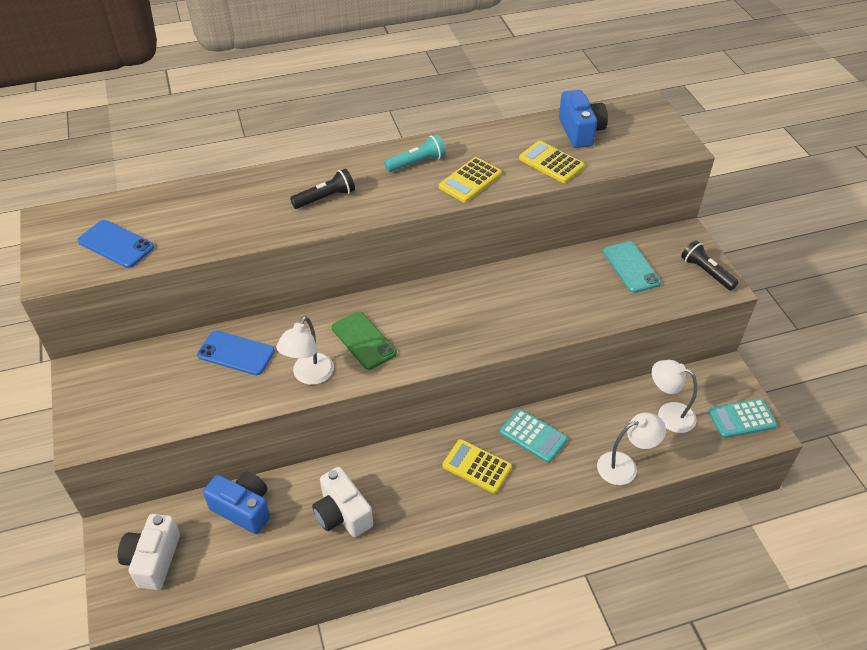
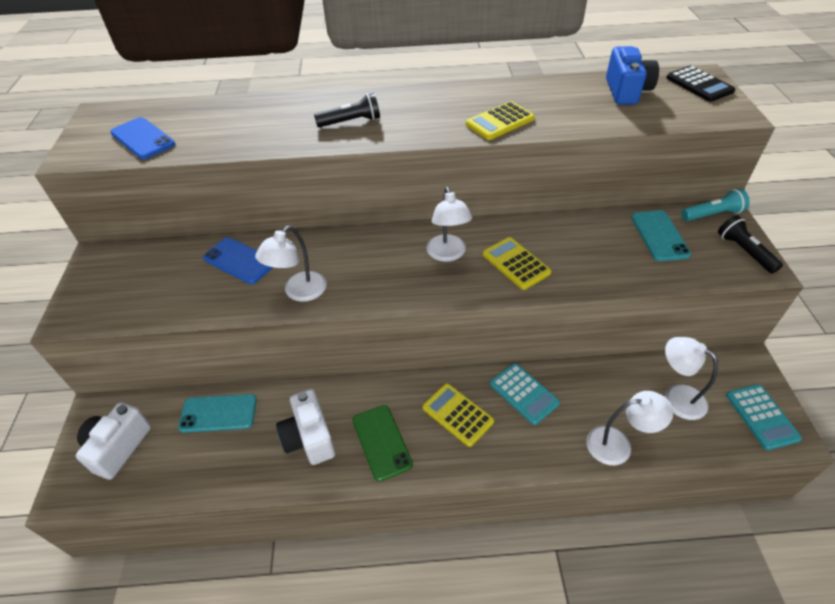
camera: 15 degrees right, 0 degrees up
(243, 509) = (218, 413): blue camera -> turquoise phone
(363, 340) = (363, 267): green phone -> green phone (381, 442)
(417, 162) = (451, 101): turquoise flashlight -> turquoise flashlight (712, 214)
(441, 315) = (447, 254): none -> white lamp
(551, 163) = (589, 114): yellow calculator -> yellow calculator (516, 264)
(645, 116) = (699, 84): none -> black calculator
(741, 419) = (762, 416): turquoise calculator -> turquoise calculator turned 105 degrees counterclockwise

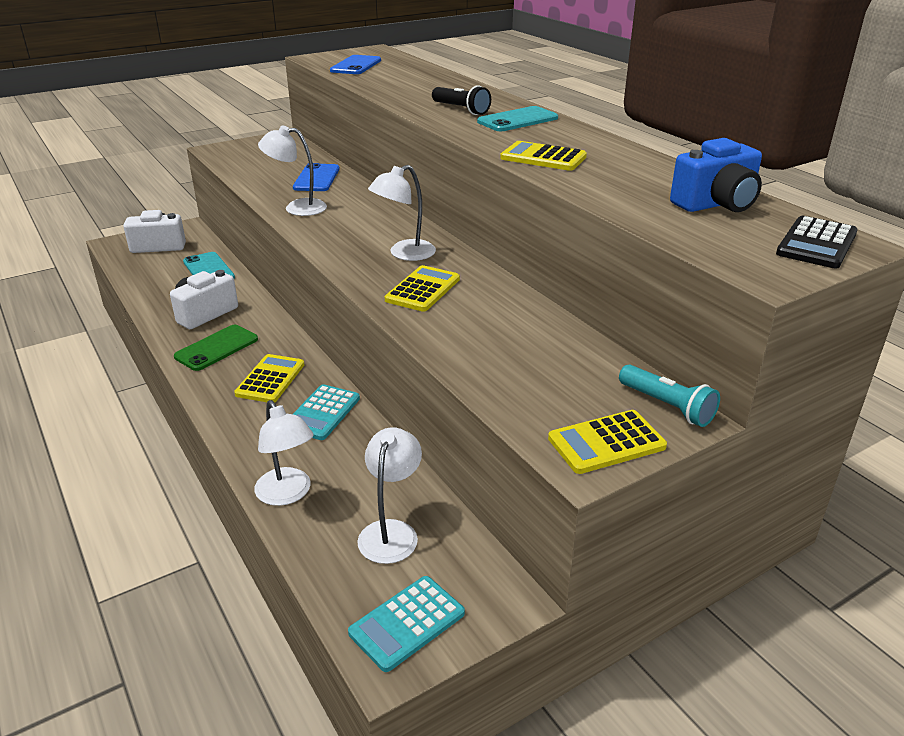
camera: 60 degrees right, 15 degrees down
(659, 236) = (568, 370): turquoise phone -> turquoise phone (517, 120)
(744, 251) = (606, 443): black flashlight -> yellow calculator

